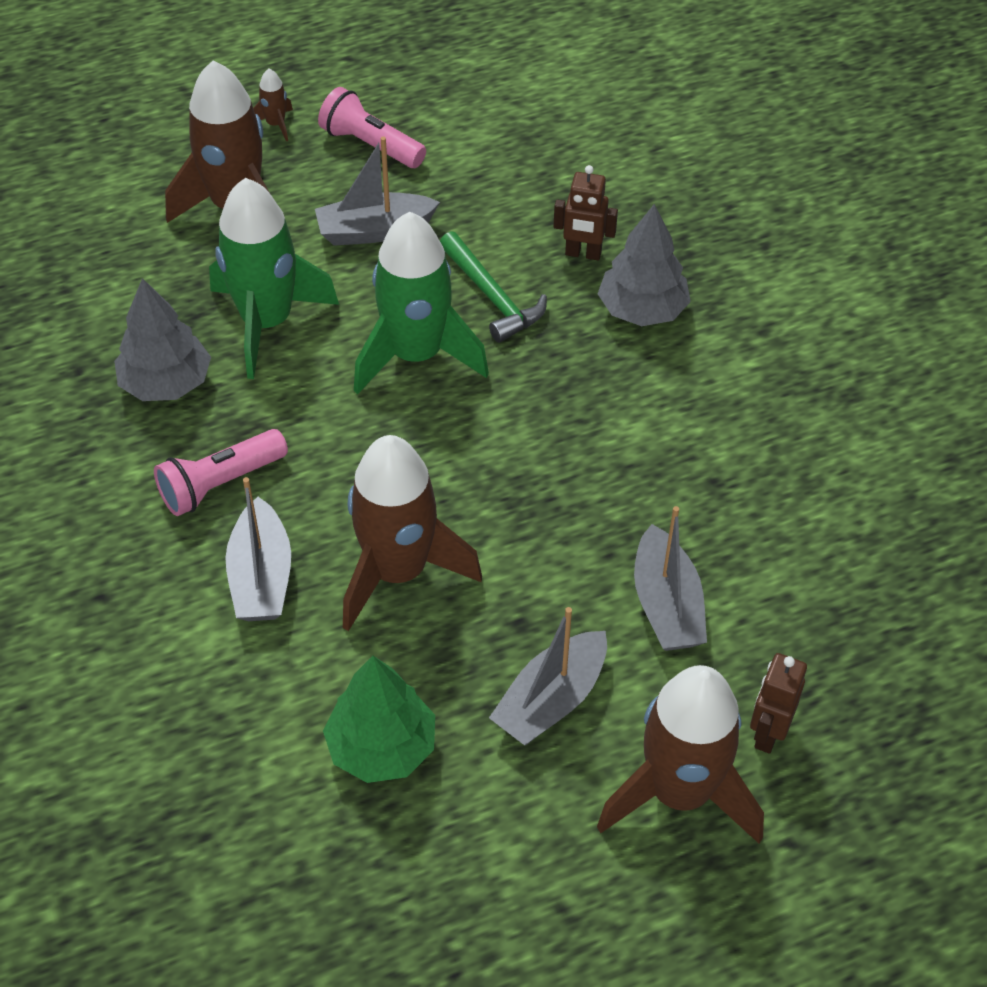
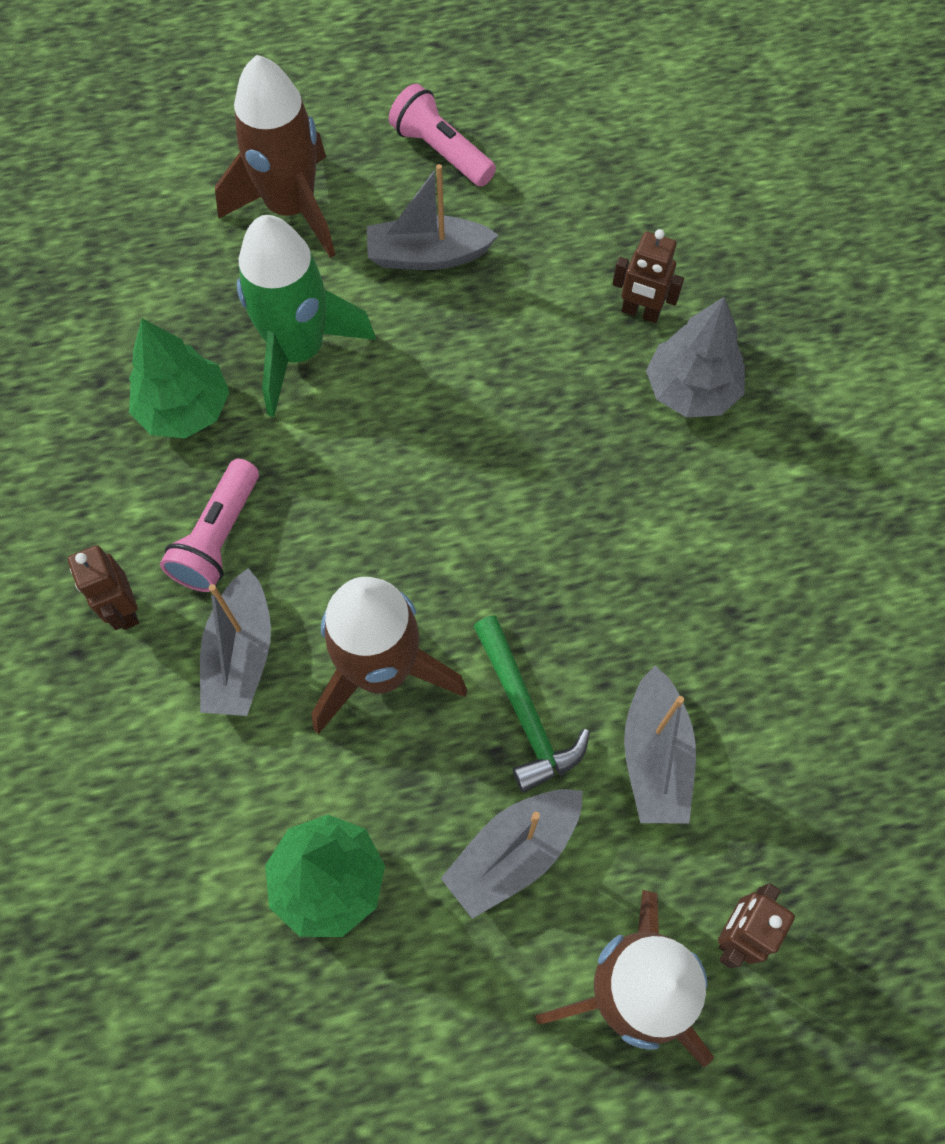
camera: 10 degrees right, 15 degrees up
(140, 555) = (124, 609): none -> brown robot
(166, 383) = (185, 409): grey tree -> green tree
(220, 484) = (219, 537): pink flashlight -> pink flashlight turned 45 degrees counterclockwise
(276, 125) = (348, 115): brown rocket -> none
(416, 355) = (444, 412): green rocket -> none
(492, 297) = (536, 352): green hammer -> green hammer (525, 713)

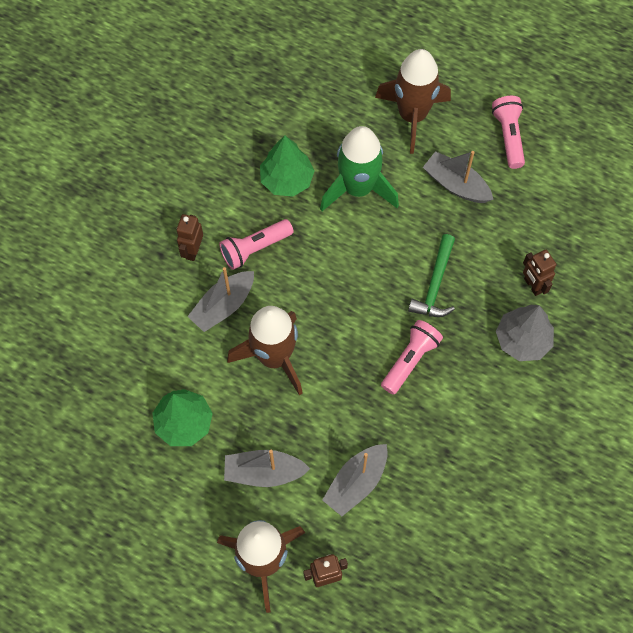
camera: 40 degrees right, 0 degrees up
(525, 713) = (318, 421): green hammer -> green hammer (435, 284)
(574, 526) = (410, 360): none -> pink flashlight

